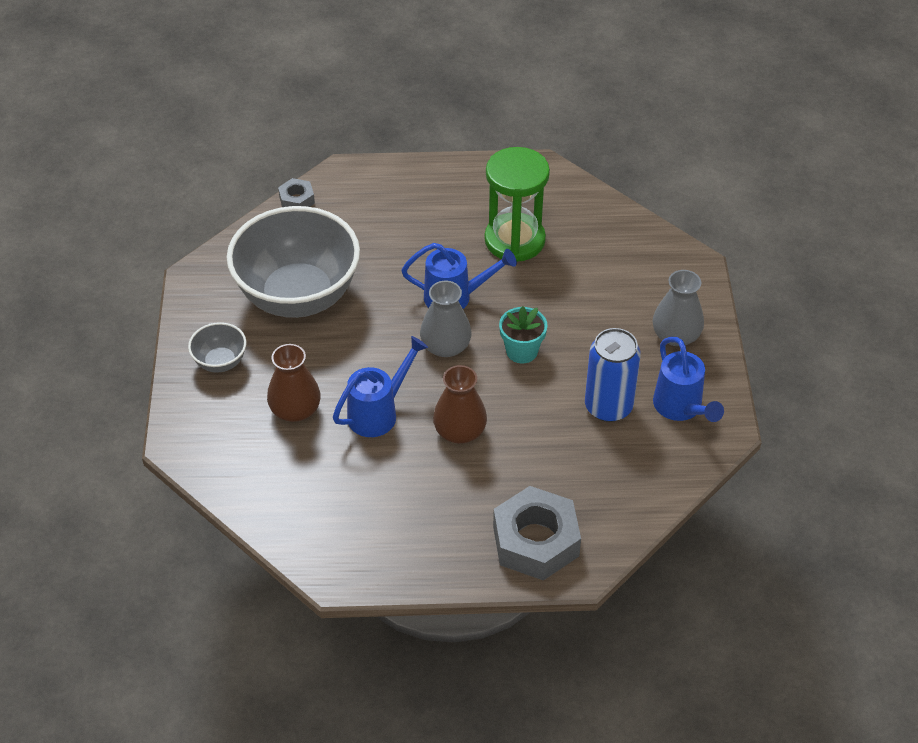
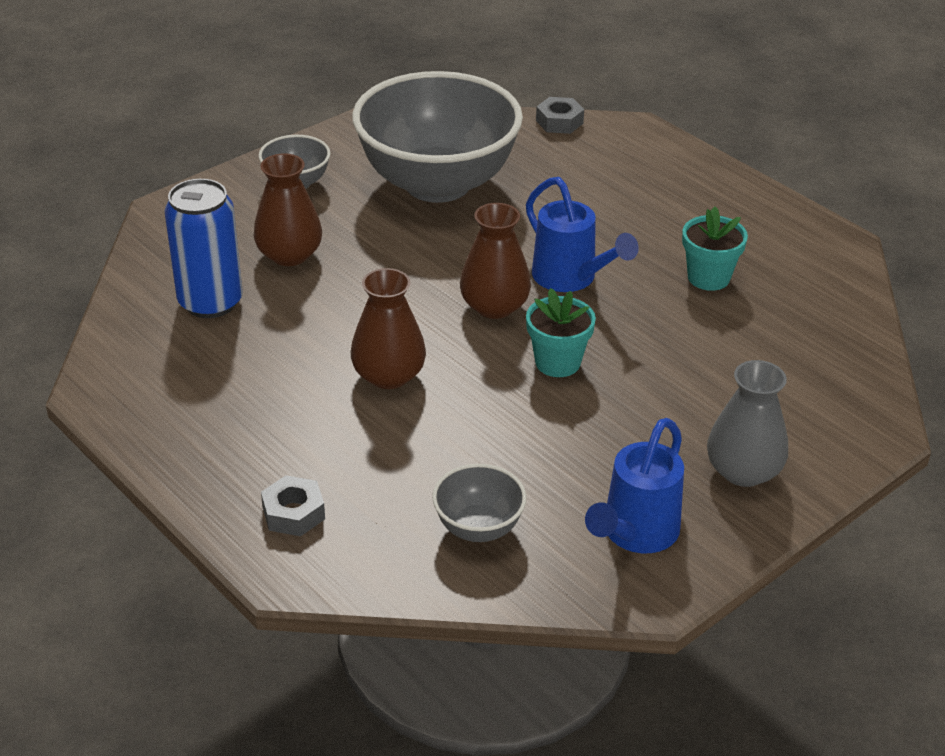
camera: 50 degrees right, 10 degrees down
(378, 412) = (348, 308): blue watering can -> none
(445, 346) = (494, 306): grey vase -> brown vase
(514, 240) = (708, 277): green hourglass -> turquoise flower pot
(535, 541) = (293, 513): grey nut -> grey nut, size x0.49
(608, 407) = (561, 470): blue can -> blue can (210, 302)
(619, 468) = (478, 528): none -> grey bowl

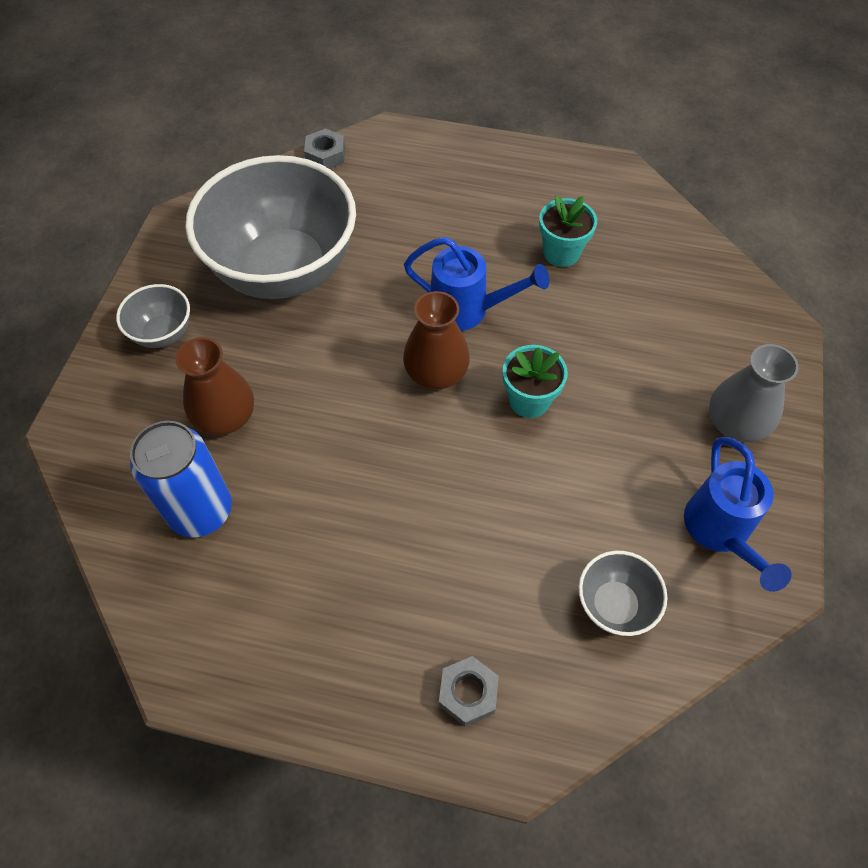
camera: 35 degrees left, 20 degrees up
(388, 375) = (417, 495): brown vase -> none

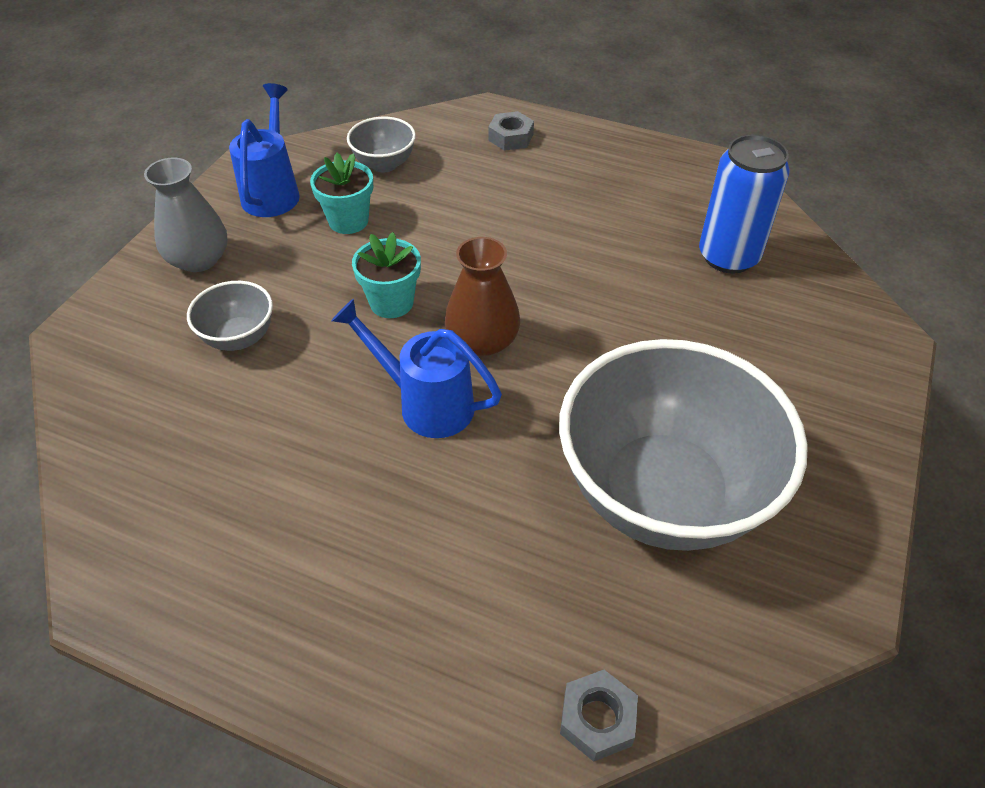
camera: 170 degrees left, 10 degrees down
(163, 333) = (813, 428): grey bowl -> grey bowl (239, 337)
(225, 416) = (718, 329): brown vase -> none
(561, 253) = (273, 463): turquoise flower pot -> turquoise flower pot (348, 221)

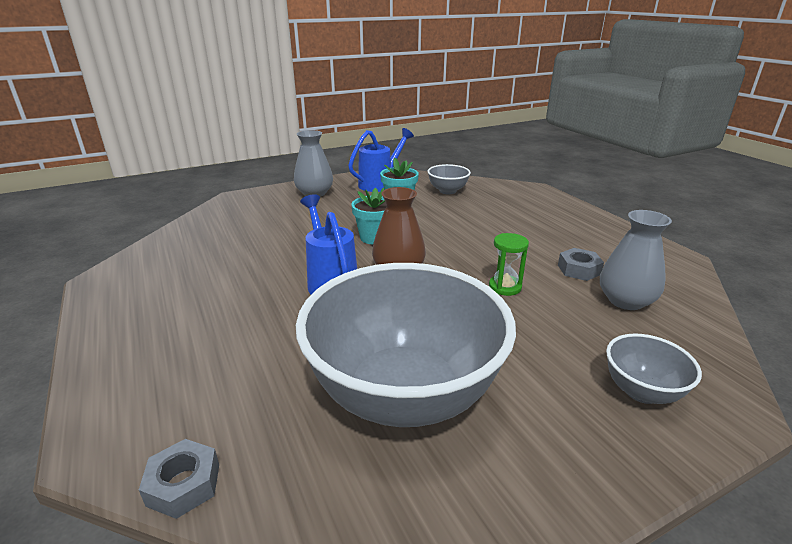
camera: 40 degrees right, 20 degrees down
(239, 337) = (288, 222): grey bowl -> grey bowl (641, 391)
(511, 137) = (535, 202): grey nut -> grey nut (579, 270)
(612, 301) = (505, 287): none -> green hourglass
(728, 257) = (625, 301): blue can -> grey vase

